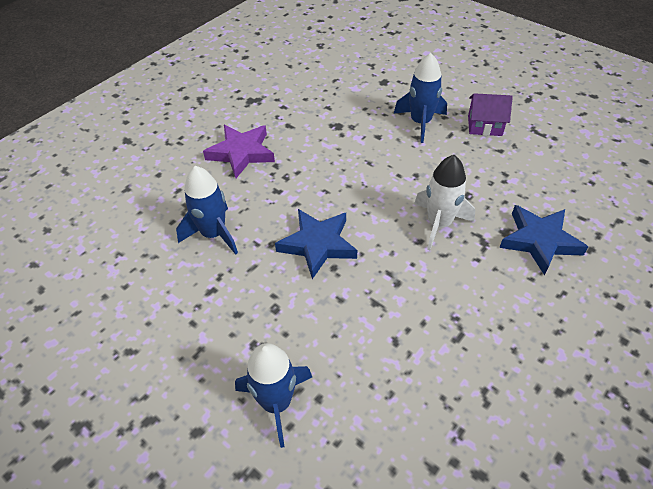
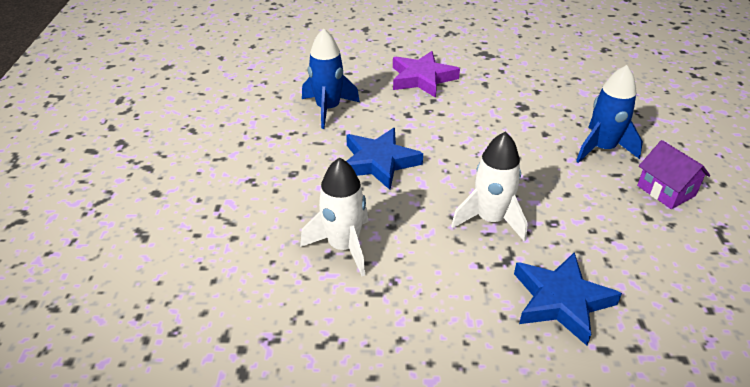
camera: 50 degrees right, 10 degrees down
(276, 403) = (210, 217): blue rocket -> none
(395, 326) = (343, 246): none -> white rocket

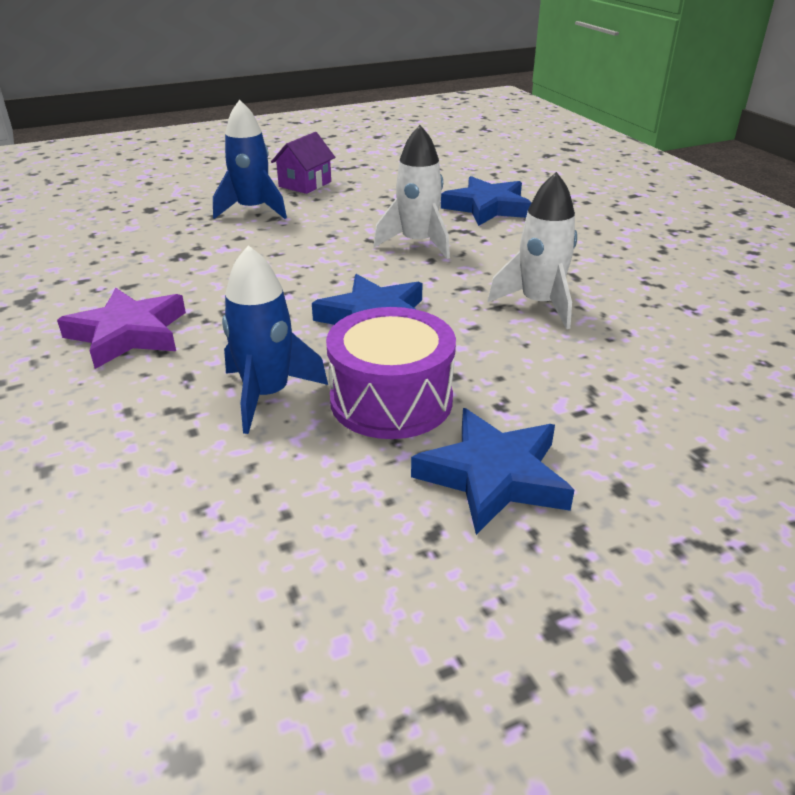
camera: 115 degrees left, 5 degrees down
(204, 157) = (494, 476): none -> blue star
(289, 144) = (391, 400): none -> purple drum

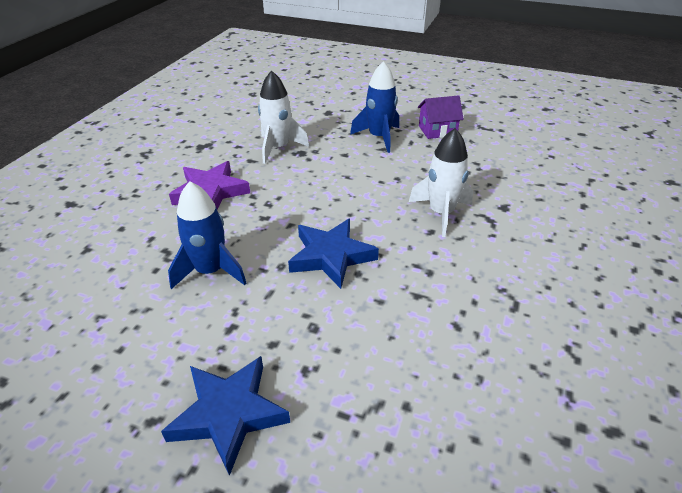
camera: 45 degrees right, 5 degrees up
(391, 400) = (257, 319): purple drum -> none
(487, 207) = (538, 208): blue star -> none
(539, 304) = (449, 312): white rocket -> white rocket (278, 148)

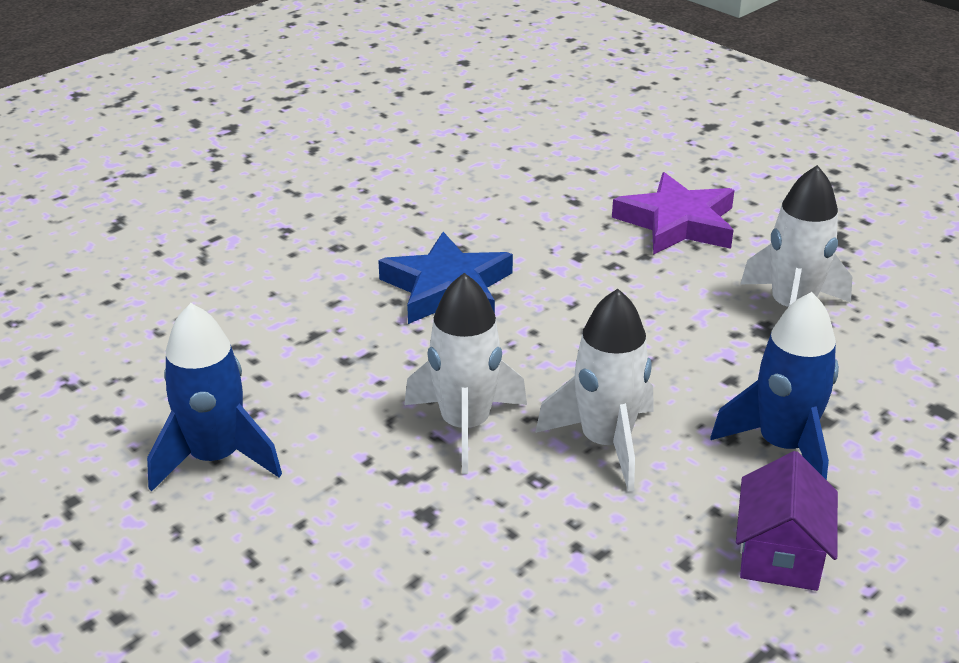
camera: 115 degrees right, 5 degrees down
(210, 271) = (491, 199): blue rocket -> blue rocket (215, 458)
(229, 414) = (280, 182): blue star -> none
(415, 174) = (605, 442): none -> white rocket

